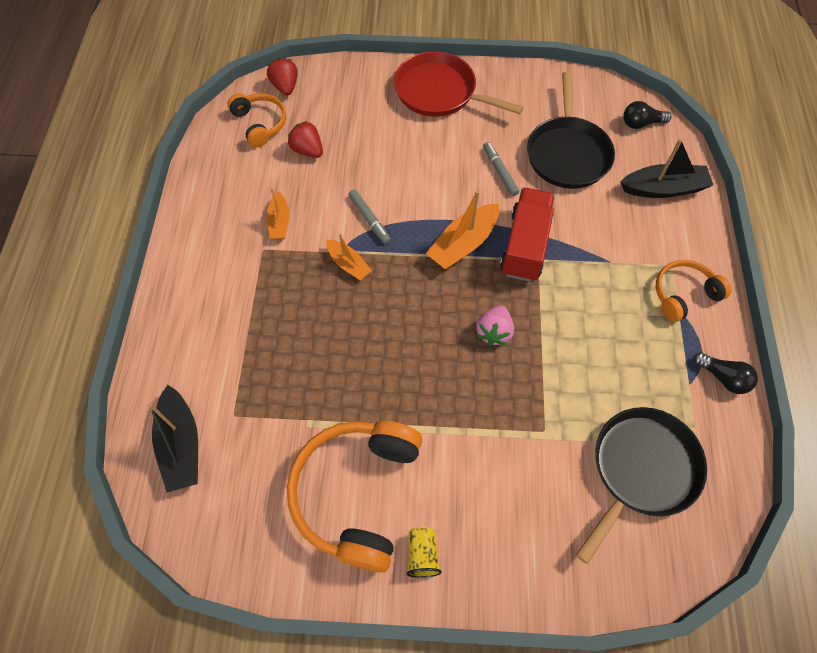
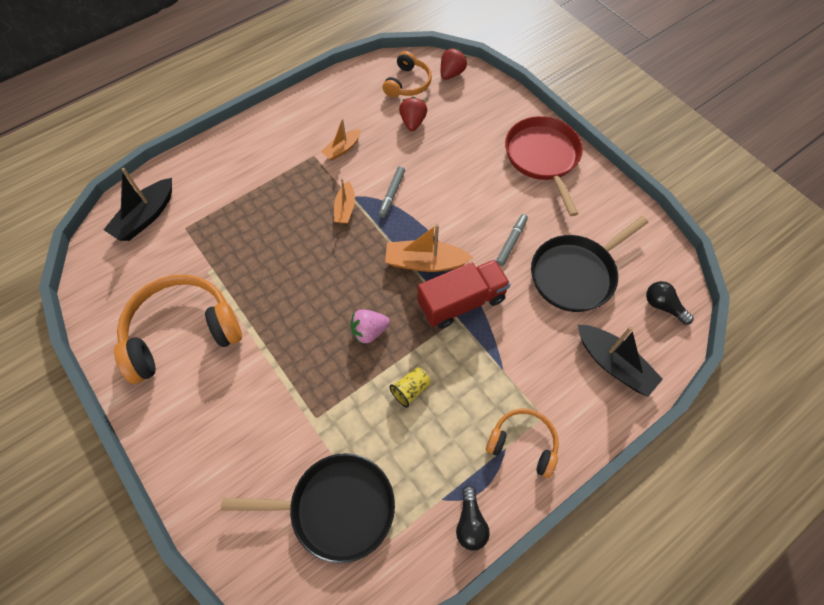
camera: 50 degrees right, 0 degrees up
(422, 554) = (166, 401): yellow cup -> yellow cup (410, 390)

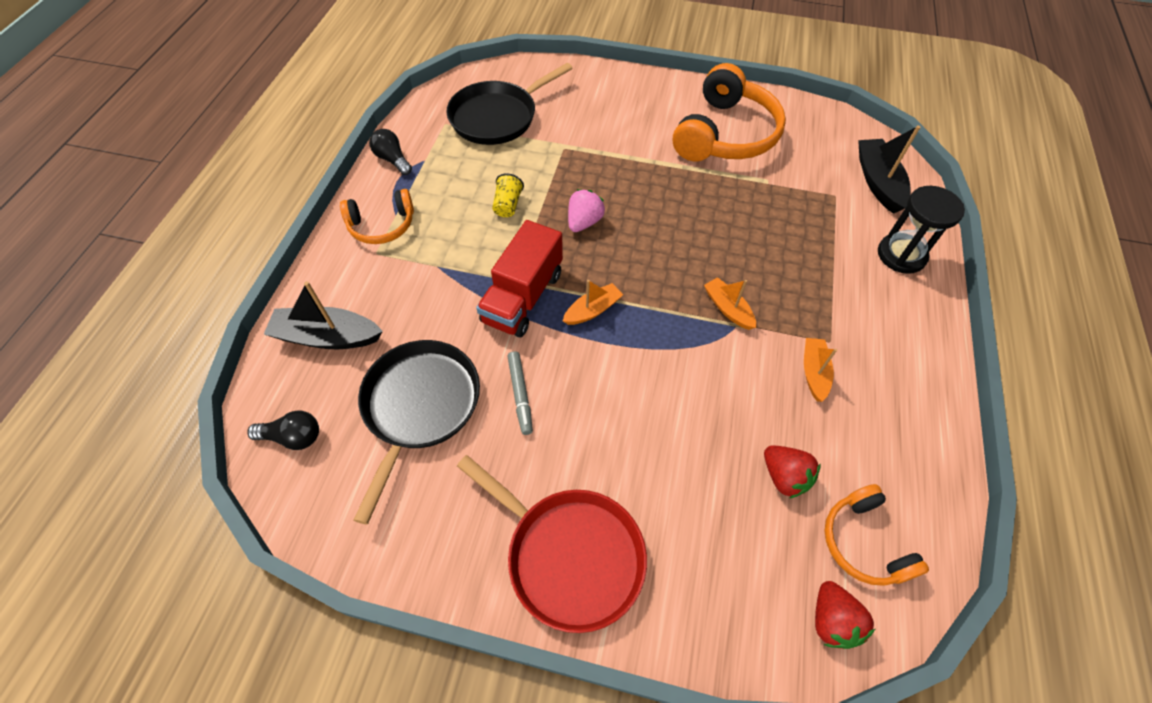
camera: 140 degrees right, 5 degrees down
(208, 168) = (901, 255): none -> black hourglass
(392, 194) = (700, 358): grey marker -> none
(425, 262) = (592, 310): orange boat -> orange boat, size x0.61

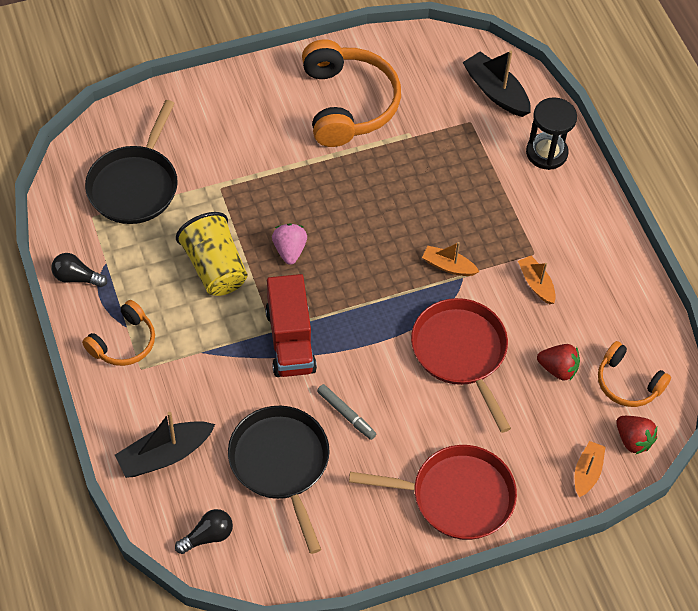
camera: 35 degrees left, 0 degrees up
(508, 205) = (215, 268): yellow cup -> yellow cup, size x2.01
(592, 310) = (351, 321): orange boat -> orange boat (587, 472)
(683, 398) = (460, 352): none -> red pan

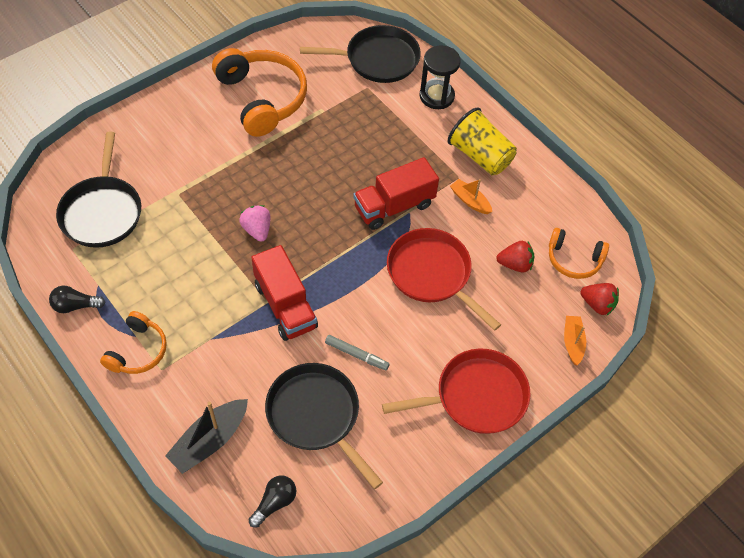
camera: 20 degrees left, 0 degrees up
(215, 268) = (197, 262): yellow cup -> yellow cup (480, 156)
(448, 266) = (394, 206): orange boat -> red truck
(495, 91) = (378, 59): black boat -> black pan

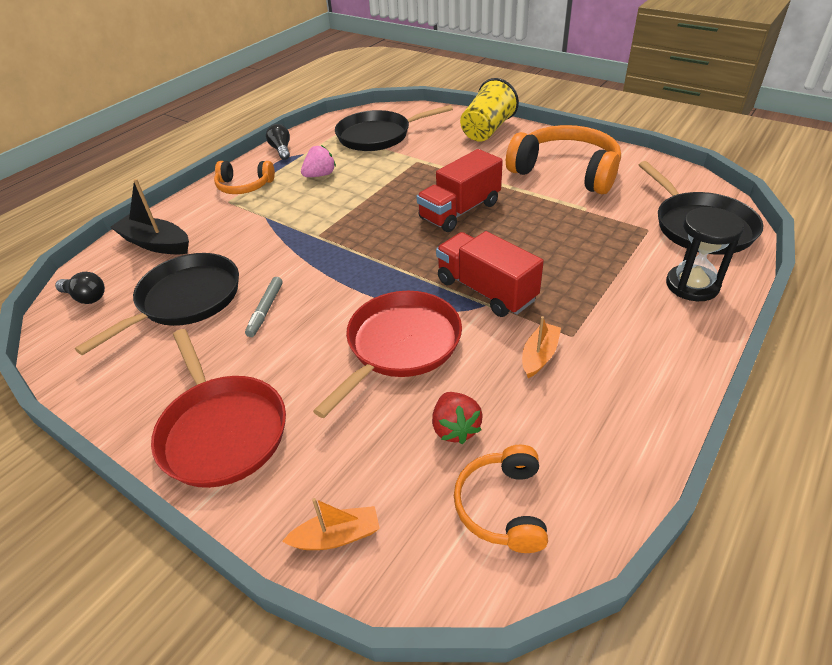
camera: 80 degrees right, 15 degrees down
(257, 230) = (399, 209): pink strawberry -> pink strawberry (320, 175)
(262, 98) = (566, 172): orange headphones -> orange headphones turned 105 degrees counterclockwise
(285, 305) = (315, 248): red truck -> red truck (460, 211)
(480, 156) = (626, 349): yellow cup -> yellow cup (487, 130)
(597, 304) = (424, 562): red strawberry -> none

